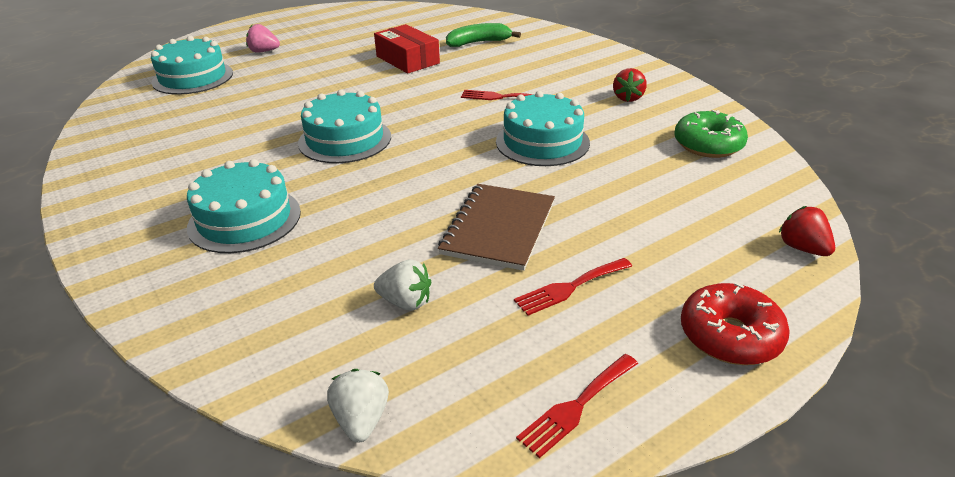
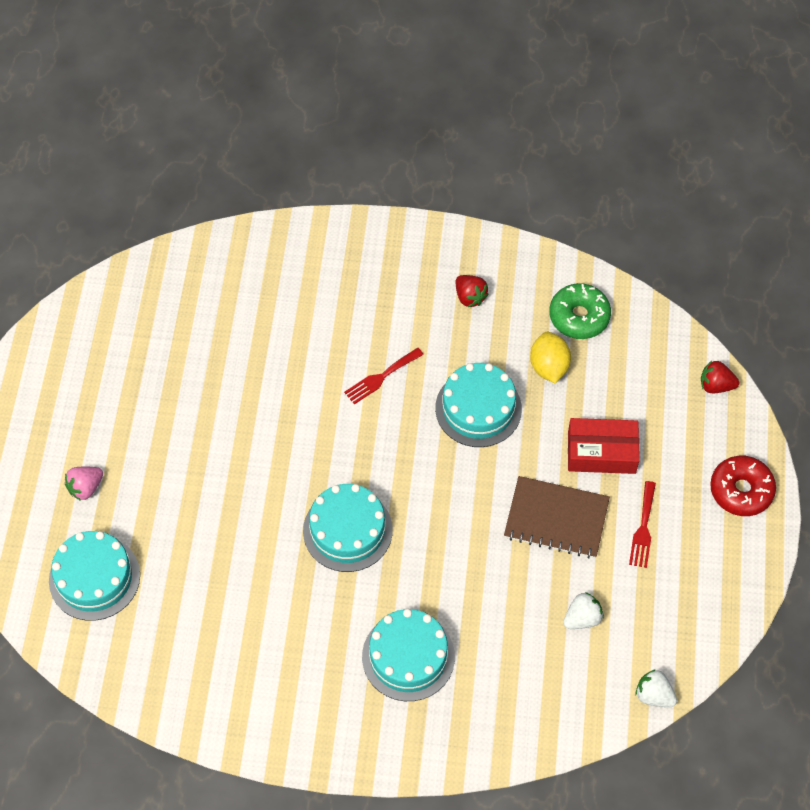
camera: 50 degrees left, 25 degrees up
(407, 60) = (234, 387): red box -> red box (601, 452)
(478, 42) = (254, 306): green banana -> none
(499, 228) = (556, 519): brown notebook -> brown notebook turned 45 degrees counterclockwise
(576, 406) = (724, 598): red fork -> none
(638, 153) = (549, 367): none -> yellow lemon

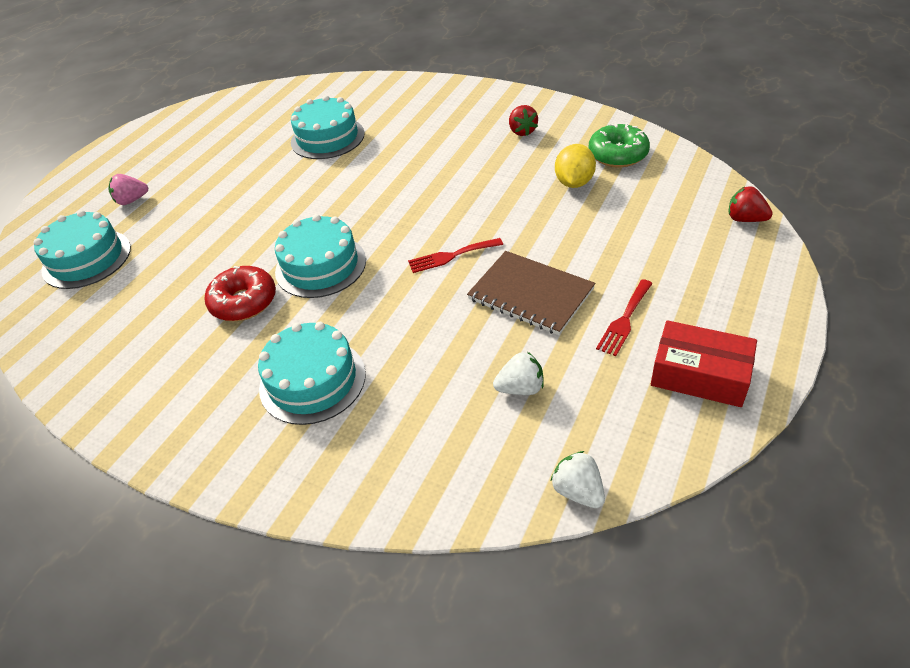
camera: 25 degrees right, 15 degrees down
(381, 377) = (416, 169): red fork -> red fork (451, 256)
(478, 408) = (492, 201): turquoise cake -> turquoise cake (327, 138)
(601, 452) = (602, 250): red box -> red box (699, 375)
(741, 490) = (753, 308): red donut -> red donut (244, 302)

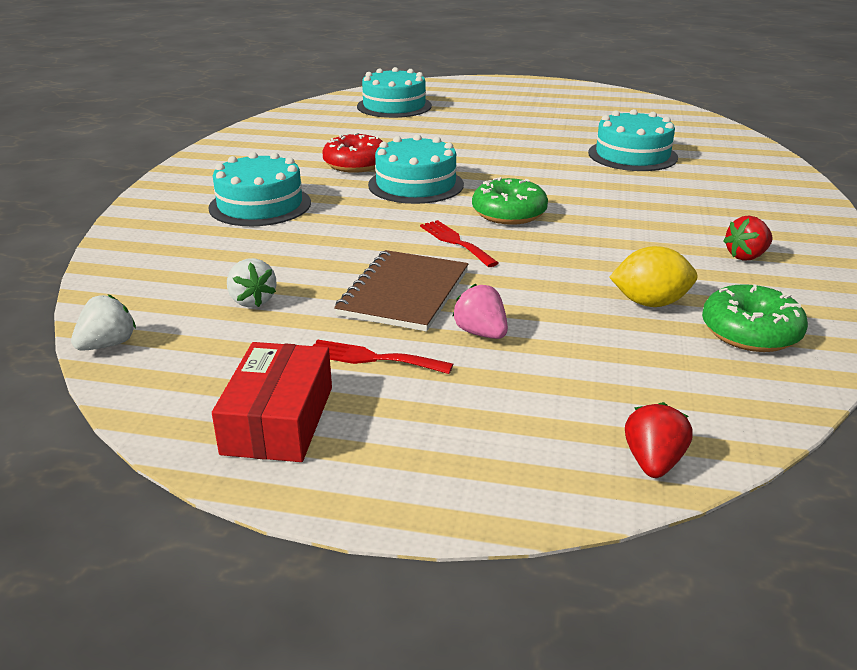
camera: 70 degrees right, 15 degrees down
(132, 200) = (476, 104): pink strawberry -> pink strawberry (481, 333)
(410, 220) = (509, 213): none -> green donut

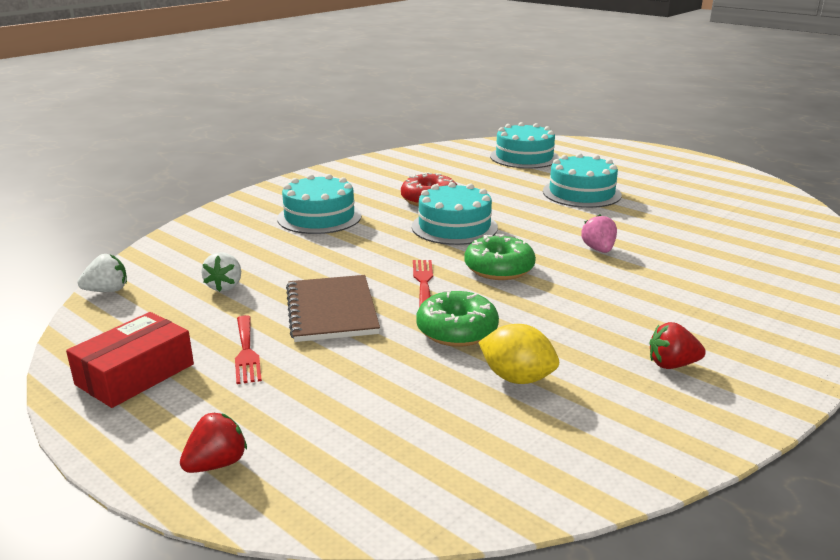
camera: 30 degrees right, 5 degrees down
(372, 358) = (246, 352): red fork -> red fork turned 150 degrees counterclockwise
(404, 293) = (332, 310): brown notebook -> brown notebook turned 60 degrees counterclockwise
(481, 333) = (345, 359): pink strawberry -> pink strawberry (598, 250)
(632, 155) = (688, 243): turquoise cake -> turquoise cake (581, 193)
(653, 462) = (336, 506): red strawberry -> red strawberry (216, 464)
(750, 332) = (574, 433): green donut -> green donut (457, 330)

